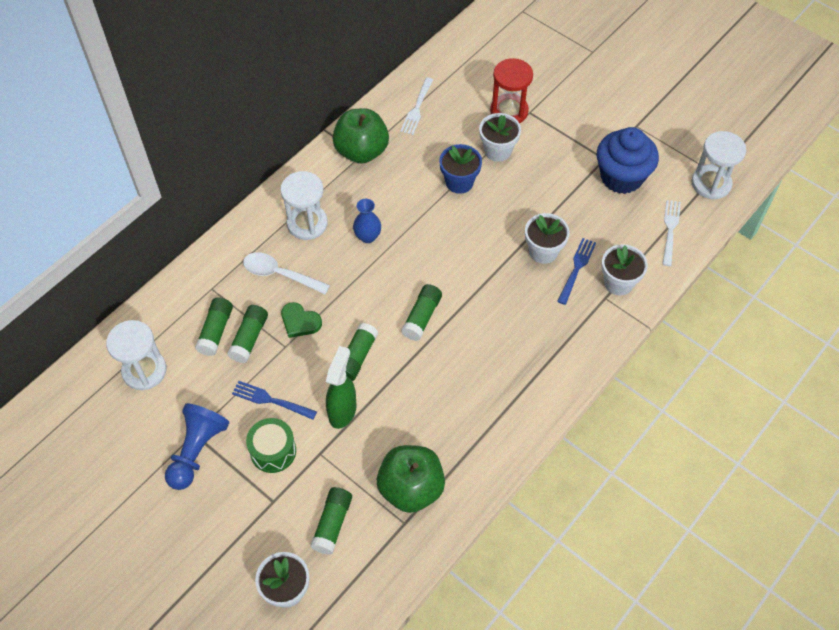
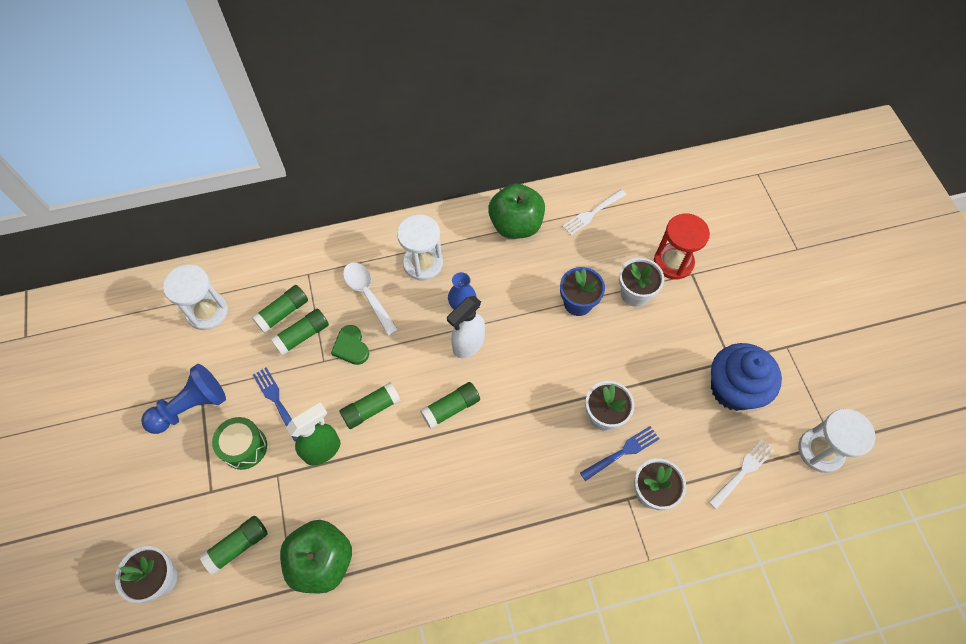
camera: 35 degrees right, 5 degrees up
(397, 263) = (468, 345): none -> white spray bottle

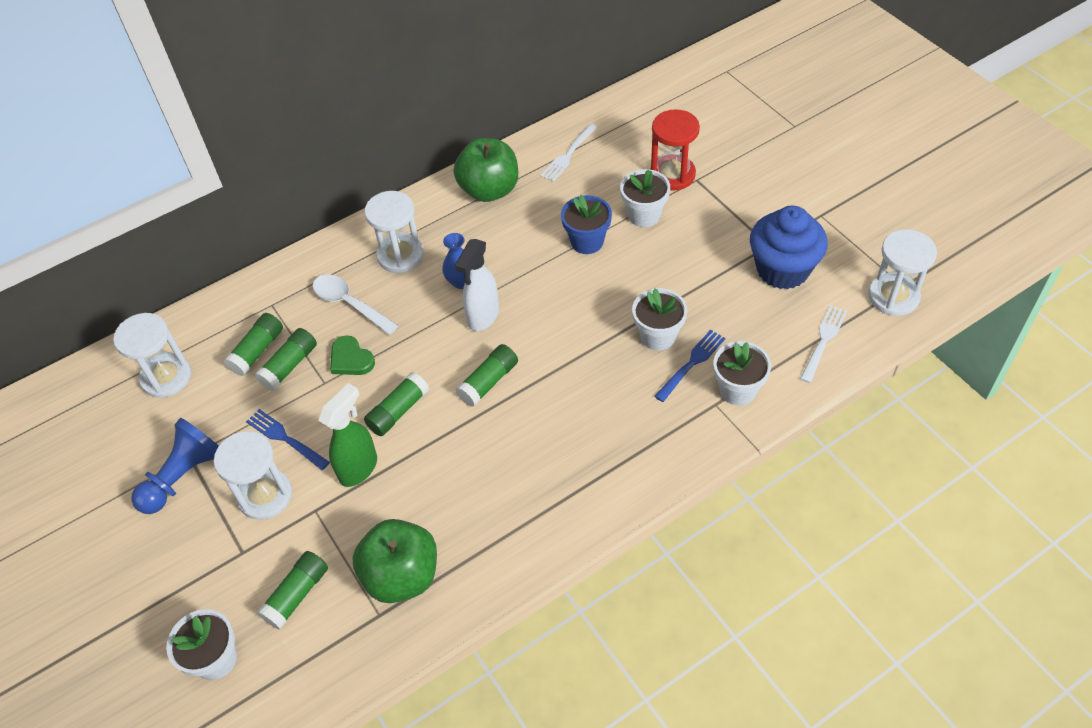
camera: 15 degrees left, 10 degrees down
(244, 447) = (265, 495): green drum -> white hourglass

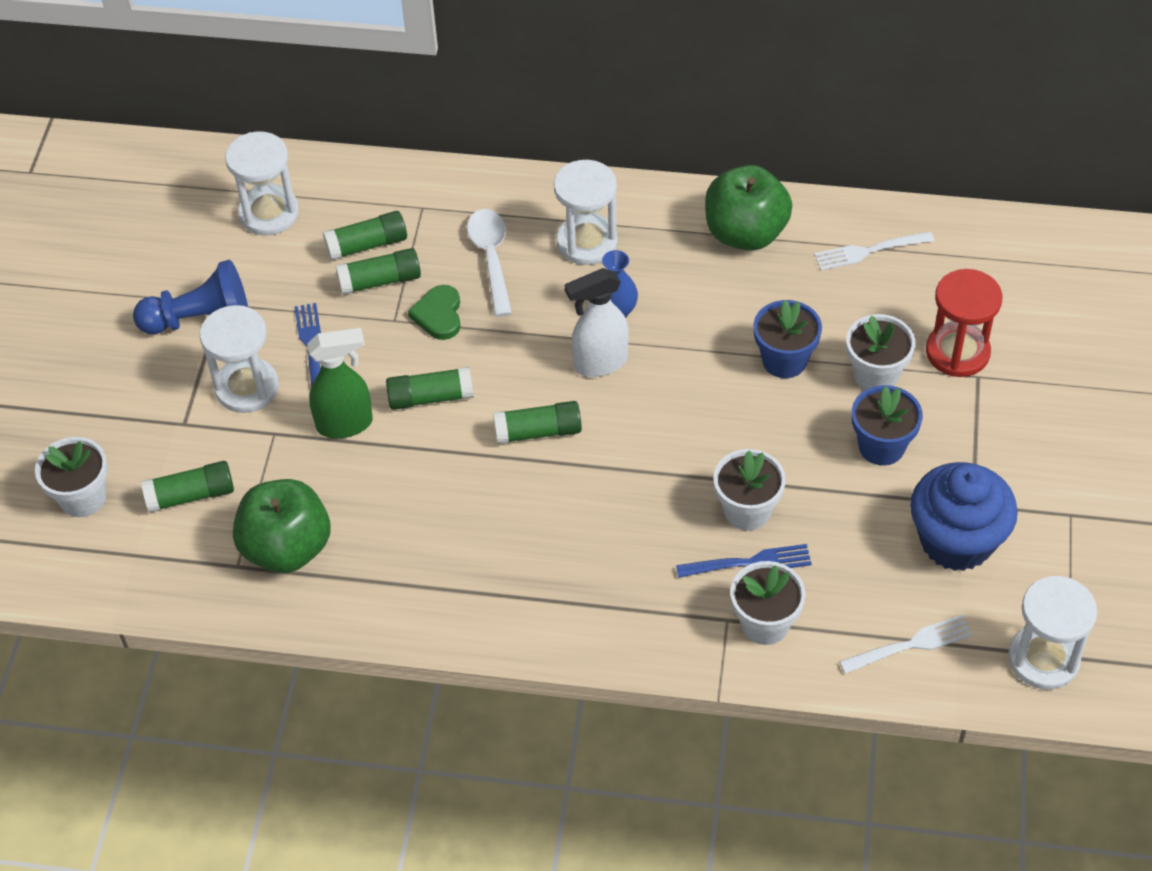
camera: 40 degrees right, 0 degrees up
(689, 249) = (881, 446): none -> blue flower pot

